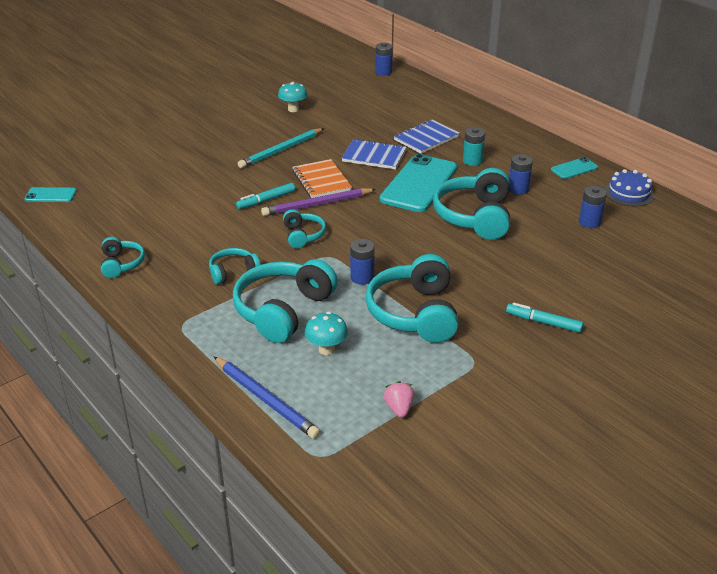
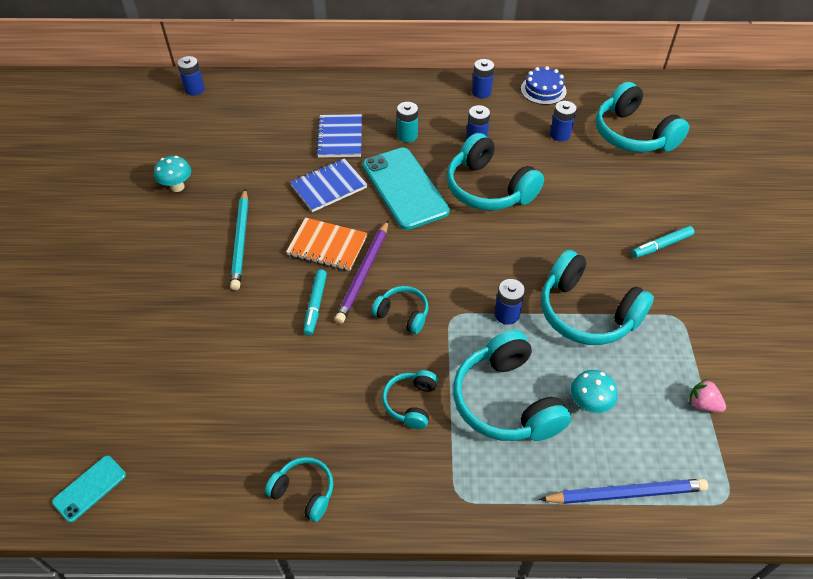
camera: 50 degrees left, 15 degrees up
(574, 168) = (481, 92): turquoise phone -> blue battery
(655, 257) = (633, 134): none -> turquoise headphones

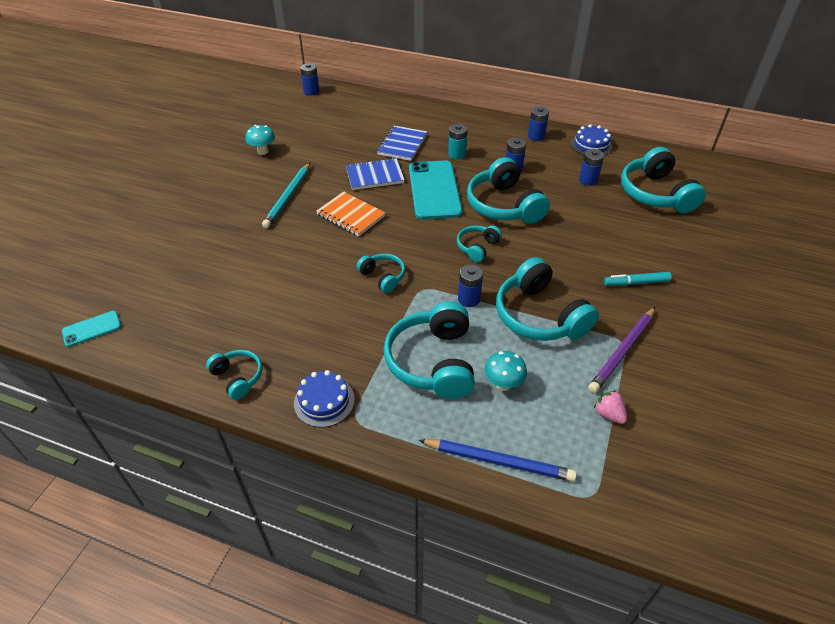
camera: 20 degrees right, 5 degrees down
(315, 305) = (319, 253): turquoise marker -> none
(363, 273) = (368, 241): purple pencil -> purple pencil (622, 351)
(411, 403) = (354, 340): turquoise headphones -> turquoise headphones (477, 247)
(415, 487) = (324, 401): none -> blue cake

